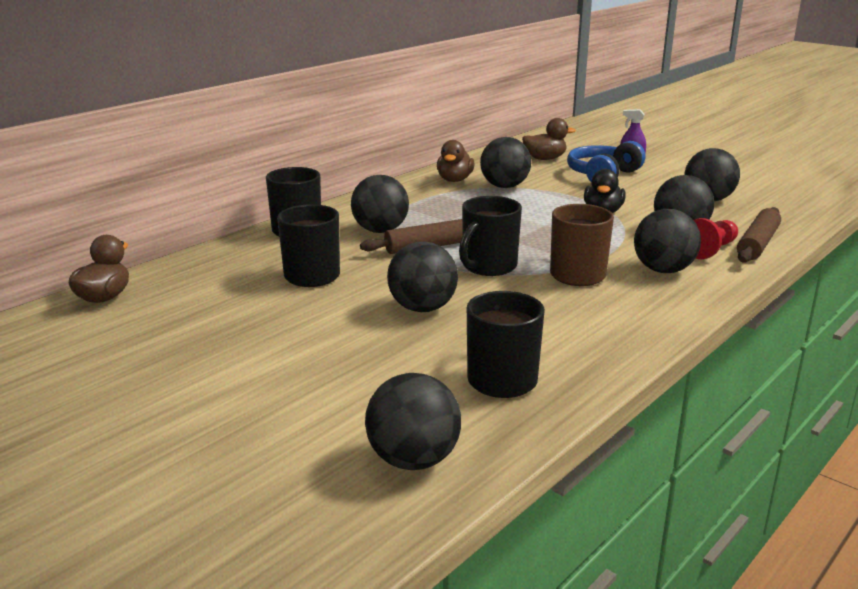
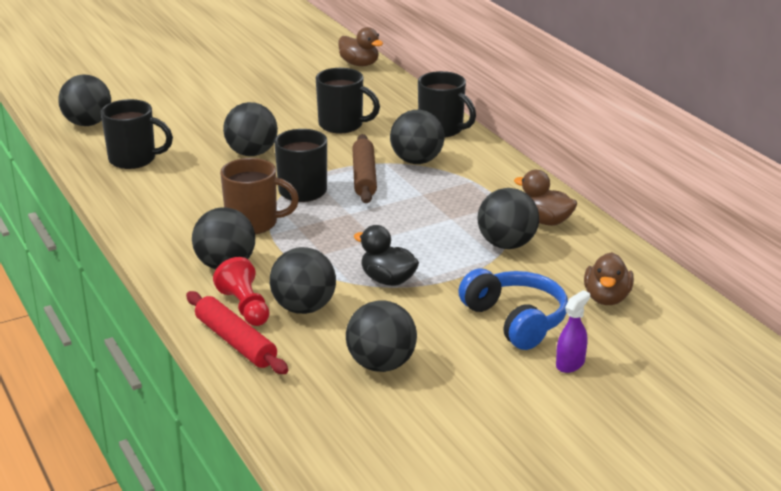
camera: 110 degrees right, 5 degrees up
(757, 244) = (235, 342): brown rolling pin -> red rolling pin

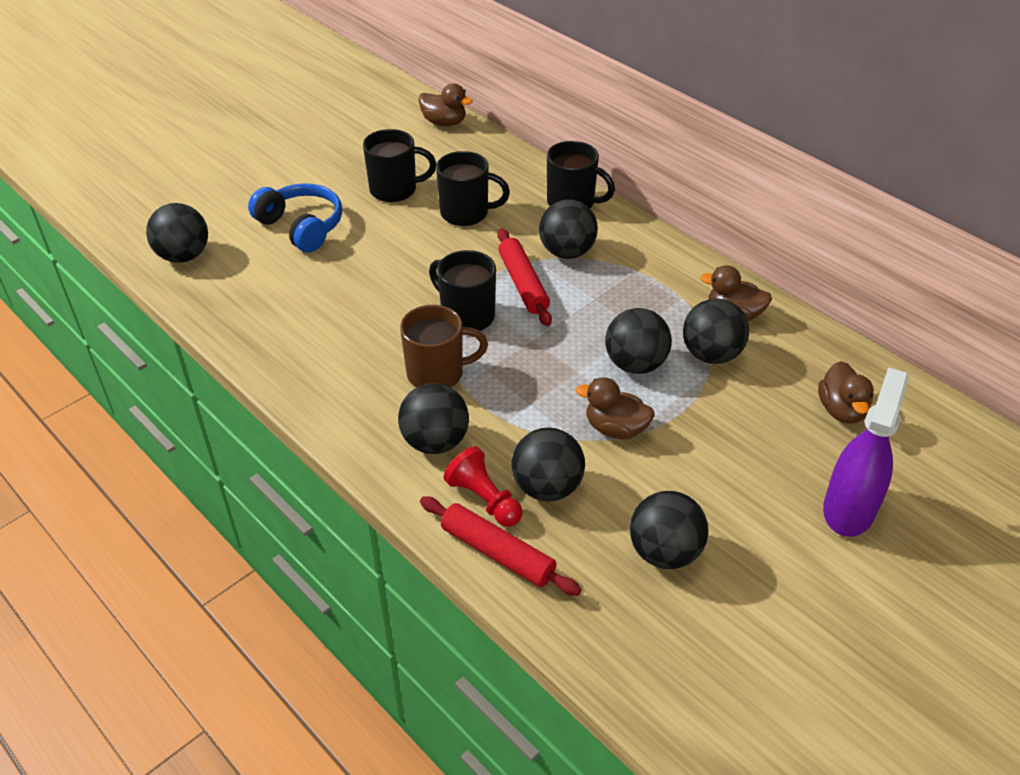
camera: 15 degrees left, 15 degrees up
(134, 159) = (261, 302): black mug -> black mug (395, 190)
(252, 153) = (388, 270): black ball -> black ball (635, 364)
(364, 176) = (523, 284): brown rolling pin -> red rolling pin
(388, 280) = (615, 428): black duck -> brown duck
(515, 320) = (769, 459): blue headphones -> blue headphones (301, 227)
(570, 364) = (849, 509): purple spray bottle -> purple spray bottle, size x2.00

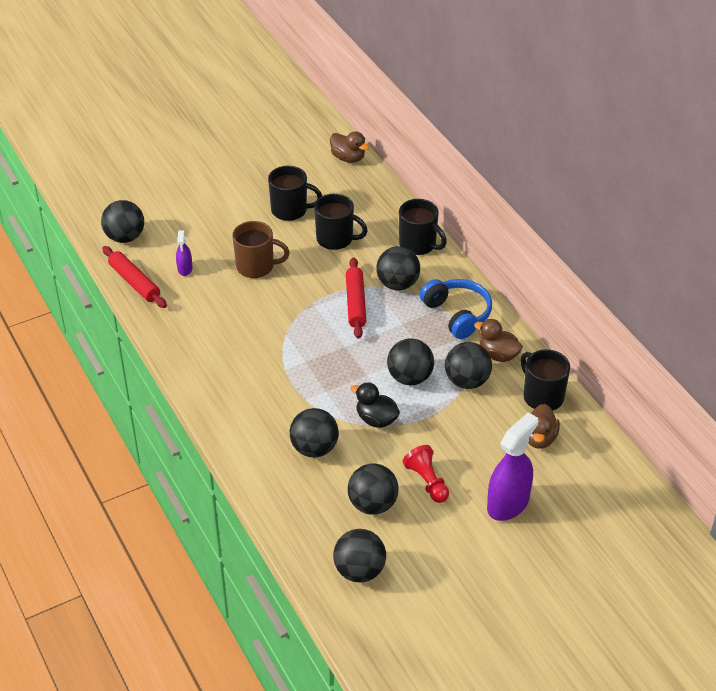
camera: 15 degrees right, 0 degrees up
(278, 281) = (185, 269): none -> purple spray bottle
(301, 227) = (213, 229): blue headphones -> blue headphones (457, 314)
(435, 442) = (253, 404): black ball -> black ball (359, 571)
(437, 373) = (271, 357): brown mug -> brown mug (256, 267)
(466, 316) = (306, 319): black mug -> black mug (542, 396)
(484, 499) = (271, 447): red pawn -> red pawn (427, 481)
(497, 553) = (266, 482): red rolling pin -> red rolling pin (134, 282)
(615, 428) = (376, 419): brown duck -> black duck

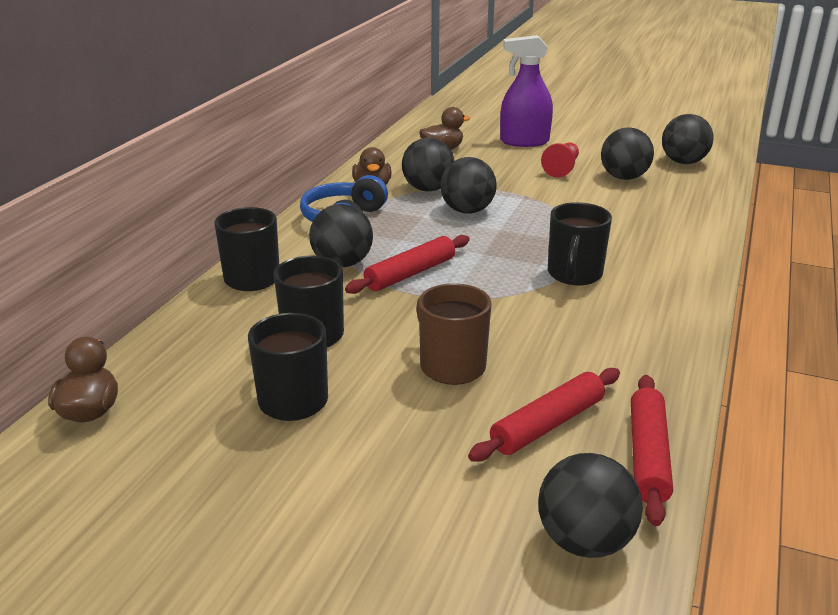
camera: 130 degrees left, 15 degrees down
(185, 269) = (547, 424): purple spray bottle -> red rolling pin
(314, 448) = (625, 217): black ball -> none
(376, 419) = (542, 206): black duck -> none
(542, 396) = (394, 160): black mug -> black mug (574, 275)

